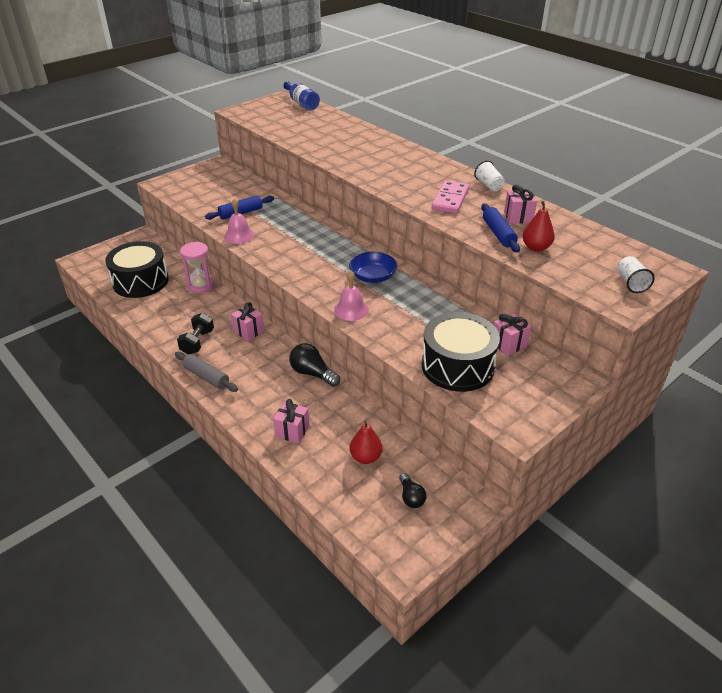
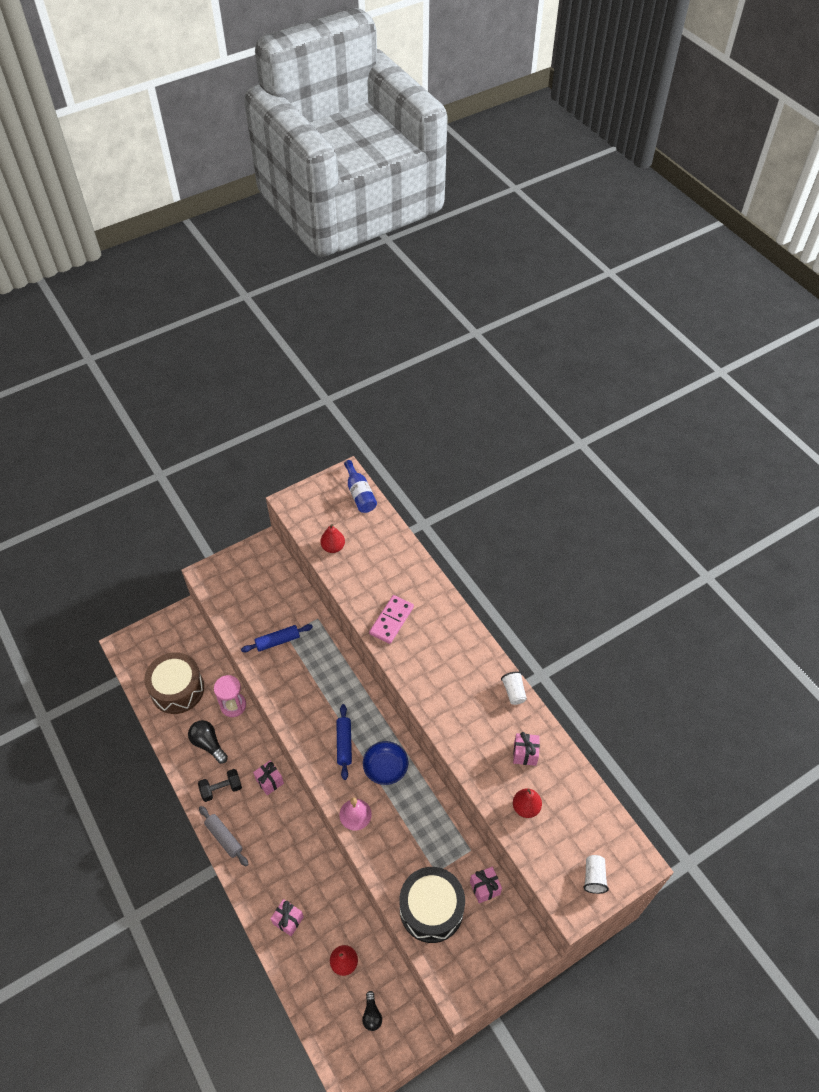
camera: 10 degrees right, 15 degrees up
(140, 281) = (177, 689): black drum -> brown drum
(197, 342) = (221, 789): black dumbbell -> black dumbbell turned 45 degrees clockwise
(239, 235) = (271, 679): pink bell -> none
(285, 128) = (333, 547): none -> red pear
(312, 373) = (318, 850): black light bulb -> black light bulb (208, 744)
(450, 199) = (468, 711): pink domino -> pink domino (391, 620)
(498, 234) = (497, 778): blue rolling pin -> blue rolling pin (344, 744)

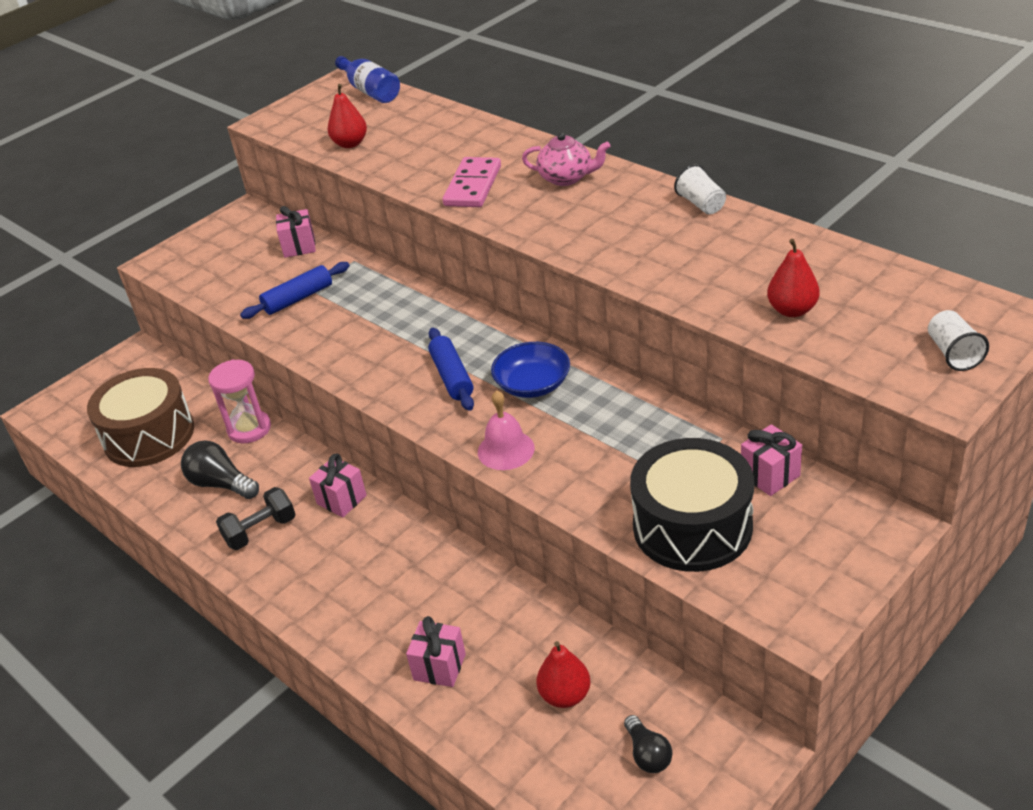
camera: 10 degrees left, 15 degrees down
(224, 837) = (285, 590): grey rolling pin -> none
(447, 634) = (567, 178): none -> pink teapot
(525, 754) = (756, 257): pink gift -> pink gift (299, 246)

